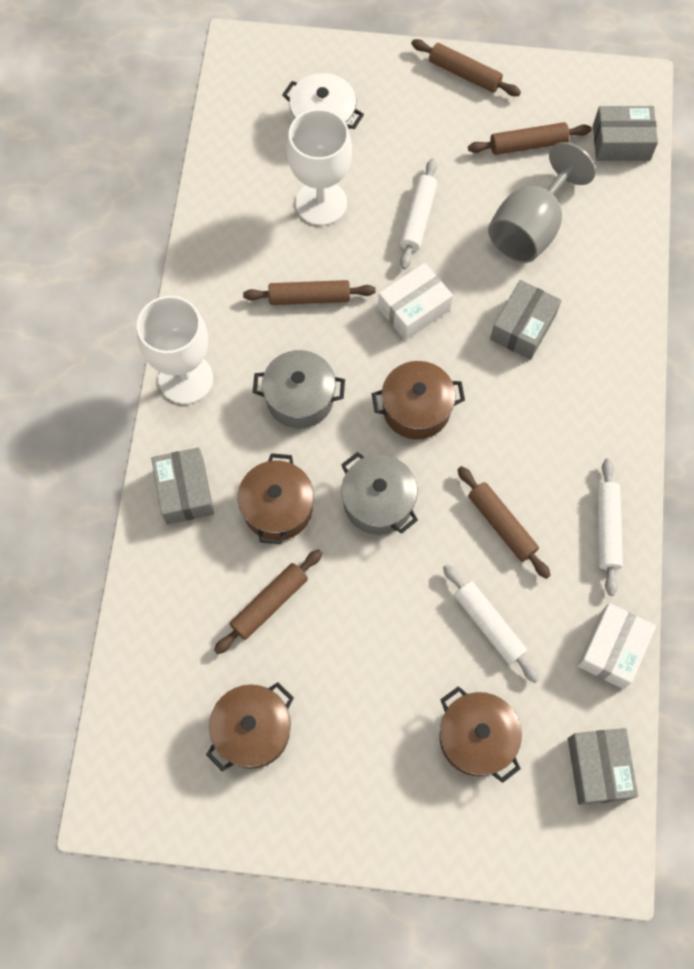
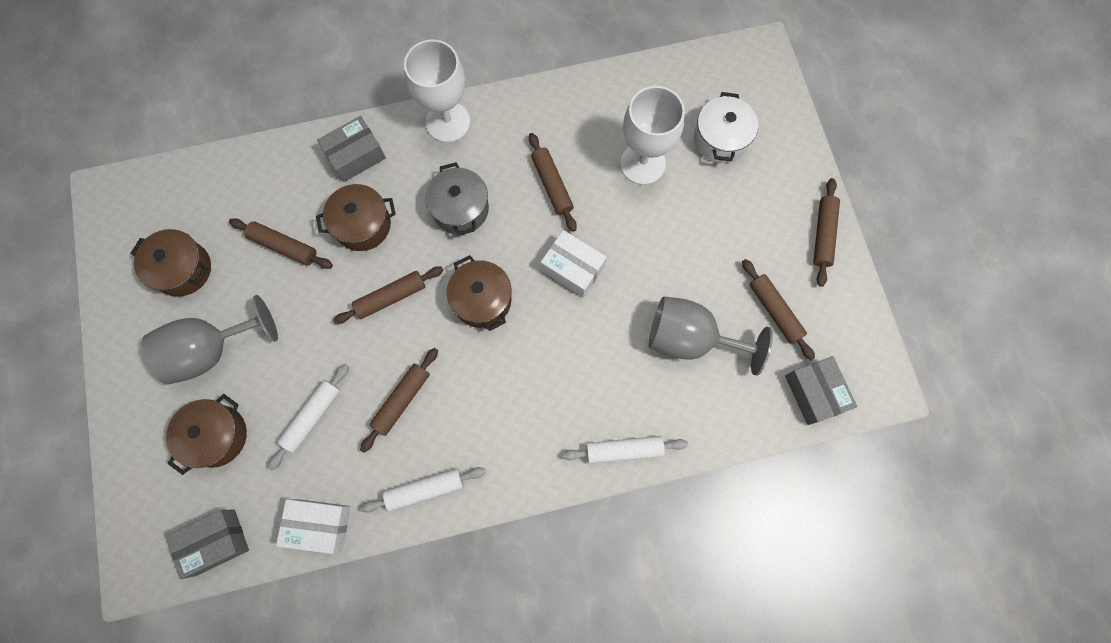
camera: 70 degrees right, 5 degrees up
(369, 719) = (212, 349): none -> grey goblet
(378, 502) = (391, 297): grey pot -> brown rolling pin
(417, 218) = (660, 243): white rolling pin -> white rolling pin (624, 450)
(523, 327) = (590, 362): grey box -> none

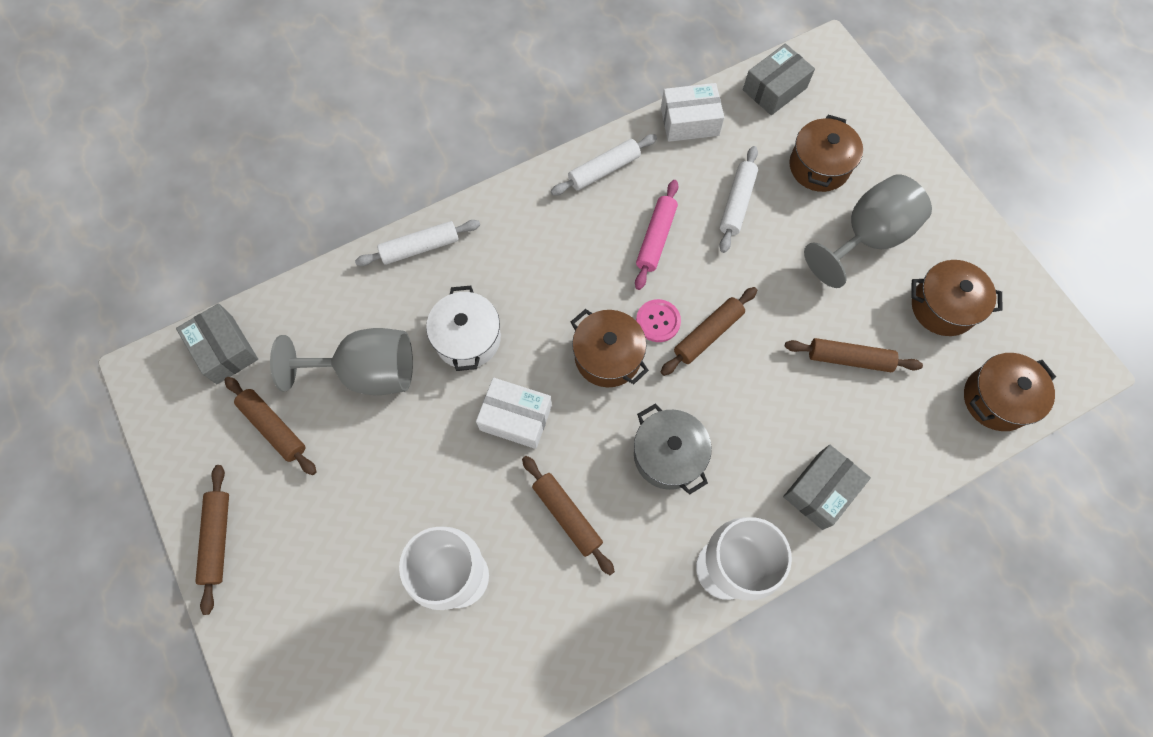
camera: 165 degrees right, 5 degrees down
(362, 225) = (773, 406): brown pot -> brown pot (996, 399)
(401, 400) = (656, 238): brown rolling pin -> pink rolling pin
(429, 320) = (658, 321): none -> pink button
(720, 139) = (361, 643): white pot -> white pot (467, 338)

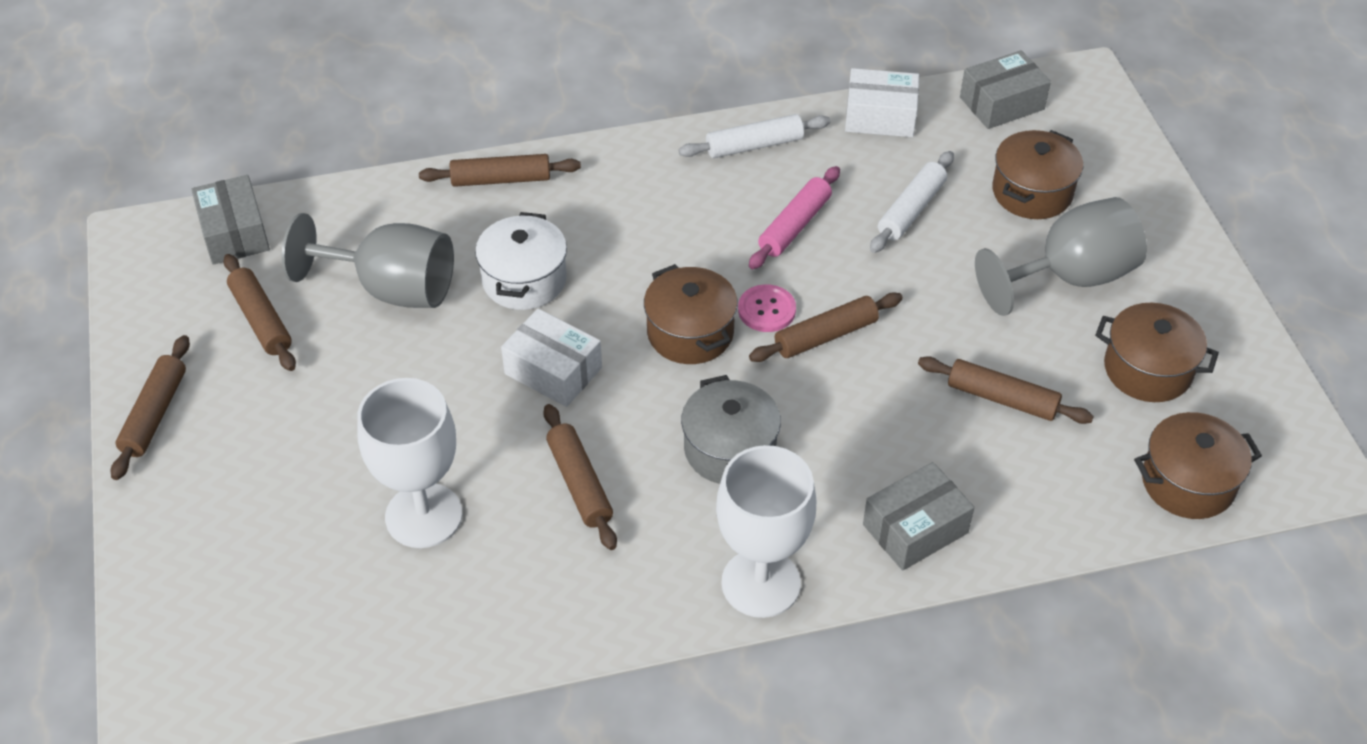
camera: 15 degrees right, 20 degrees down
(420, 247) = (501, 179): white rolling pin -> brown rolling pin

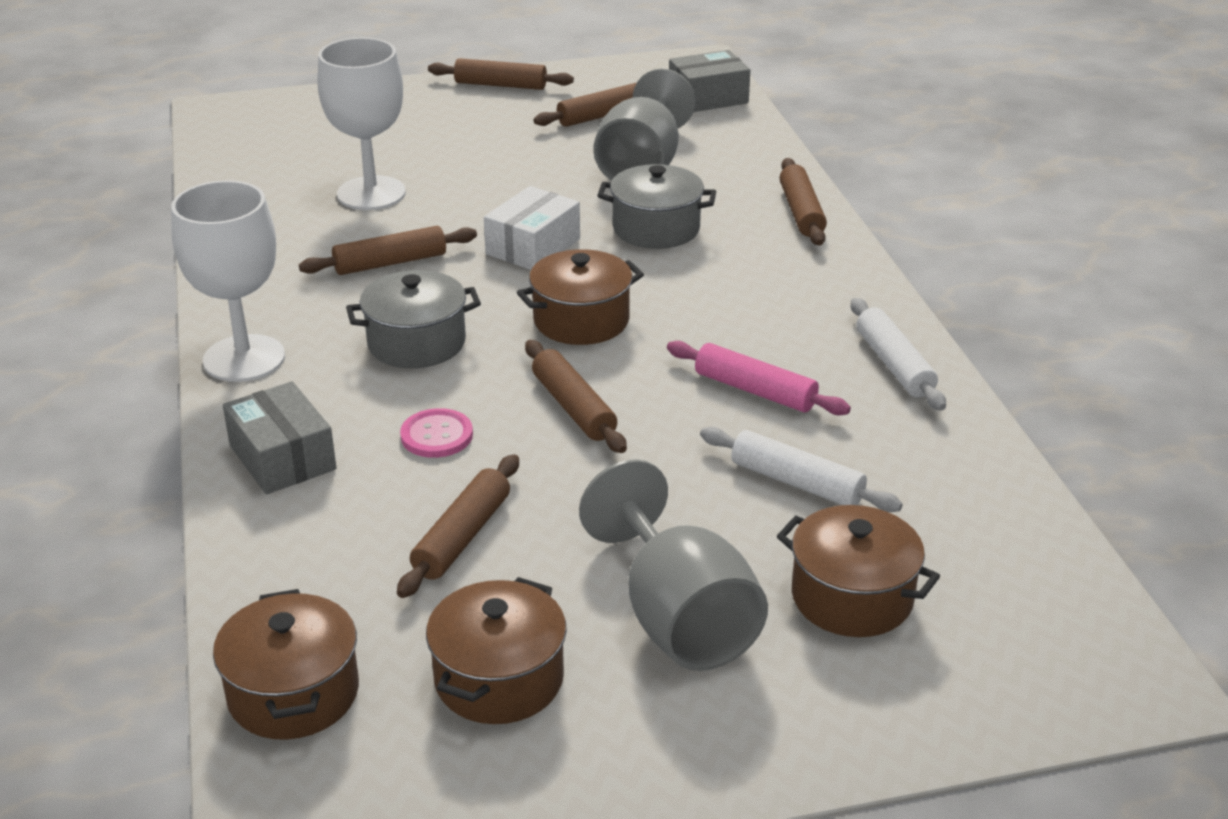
camera: 90 degrees right, 15 degrees down
(524, 280) = (656, 228): white pot -> grey pot
(766, 310) = (615, 368): pink button -> pink button (436, 435)
(880, 116) = (979, 465): white box -> none
(1001, 103) = (1047, 583): grey box -> none

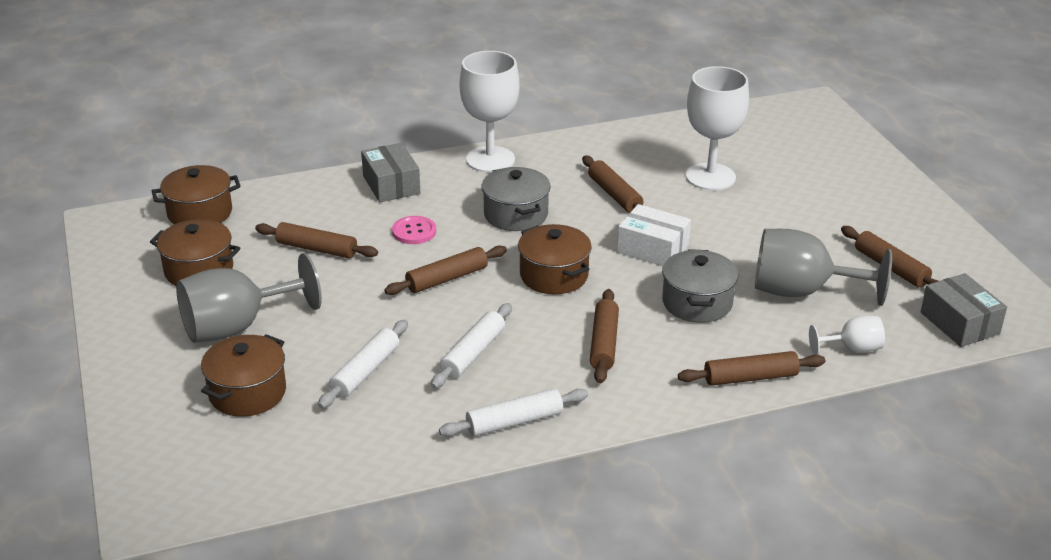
camera: 85 degrees right, 0 degrees up
(282, 458) = (391, 185): grey box -> grey box turned 75 degrees counterclockwise
(500, 85) = (924, 214): brown rolling pin -> brown rolling pin (604, 343)
(750, 153) = (852, 349): none -> white goblet
(755, 391) = (472, 353): pink rolling pin -> white rolling pin

